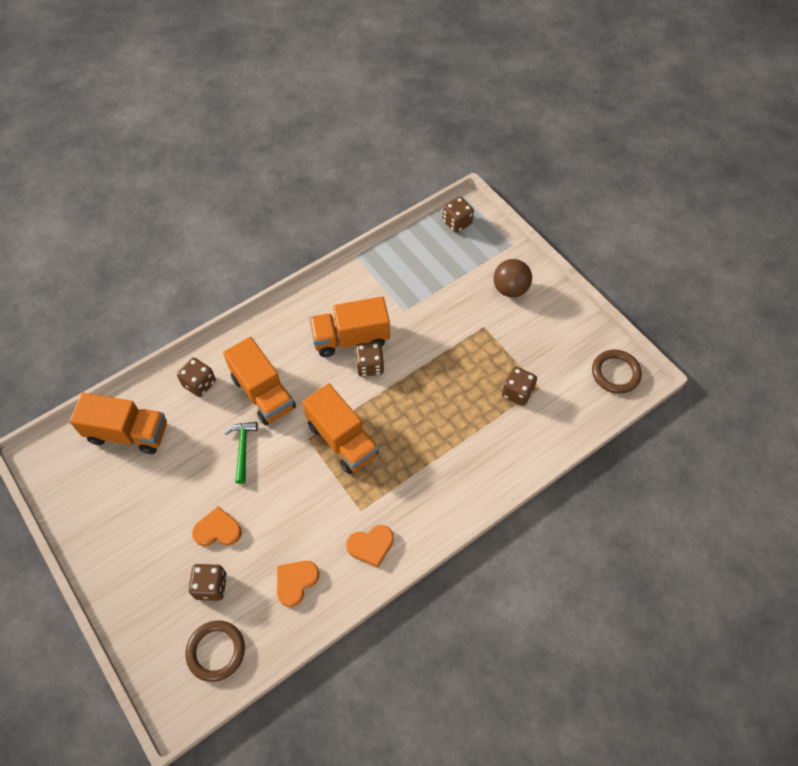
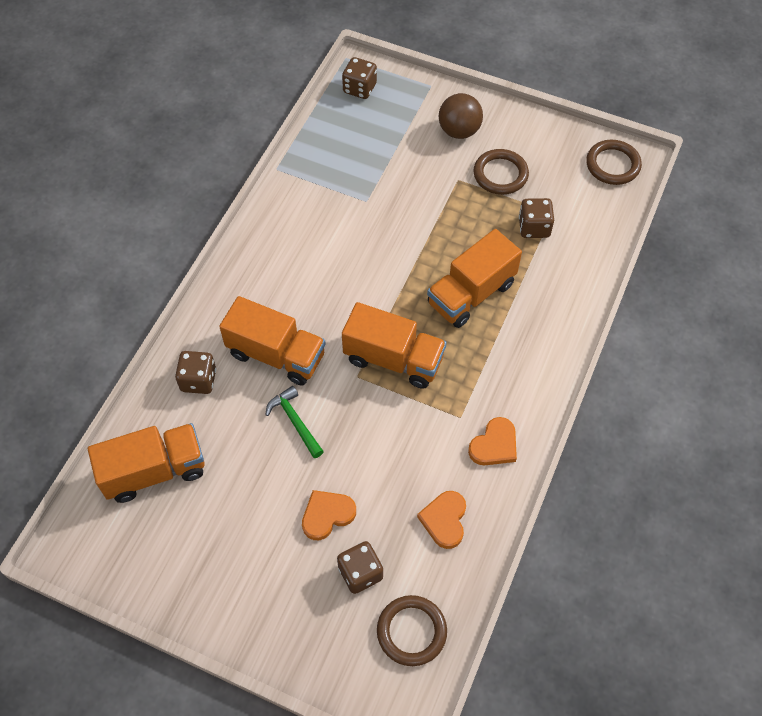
camera: 30 degrees left, 0 degrees up
(351, 338) = (330, 255): orange truck -> orange truck (471, 294)
(369, 366) = (370, 273): brown dice -> none
(519, 338) = (500, 174): none -> brown ring

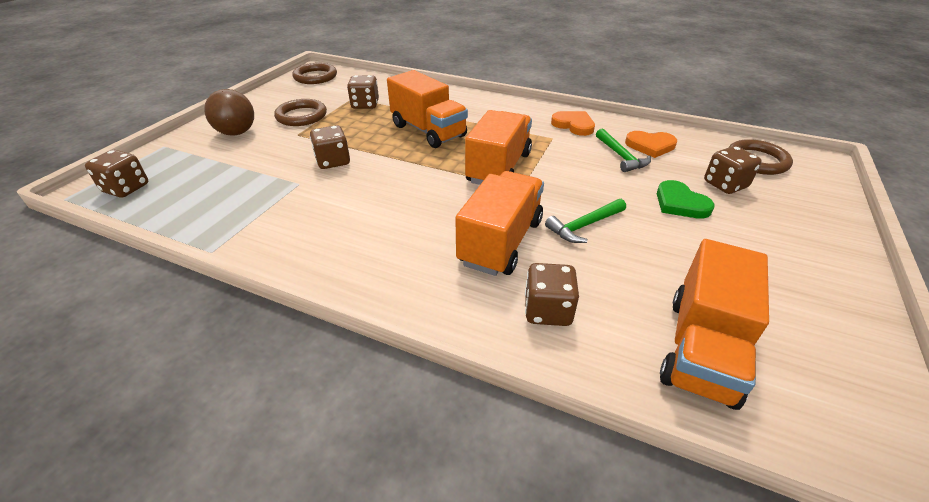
camera: 90 degrees left, 20 degrees down
(154, 471) = (701, 349): orange truck -> orange truck turned 135 degrees counterclockwise
(327, 515) = (680, 203): orange heart -> green heart
(404, 219) = (333, 161): none -> brown dice
(419, 482) = (621, 156): none -> green hammer

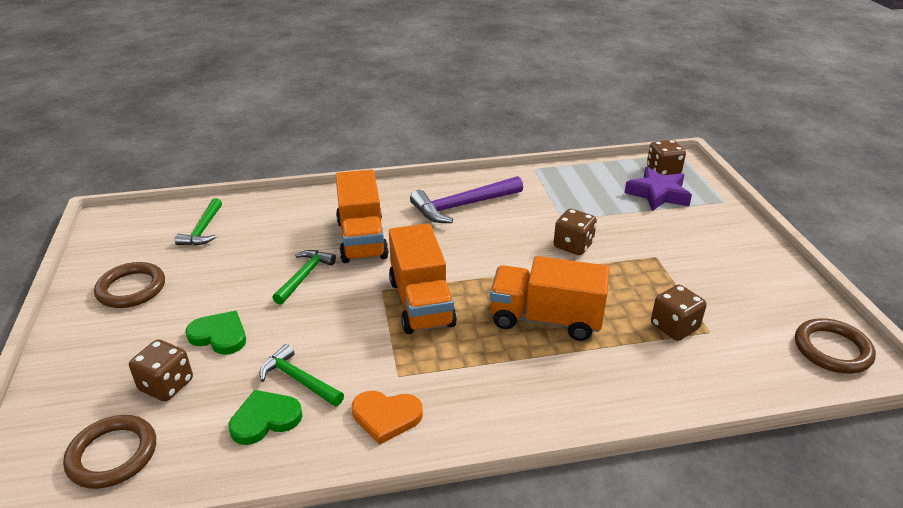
camera: 145 degrees right, 5 degrees down
(187, 171) = (658, 194): none -> purple star
(237, 133) = (706, 235): brown ball -> none
(301, 116) = (699, 278): brown ring -> brown ring (131, 289)
(359, 236) = (462, 206): none -> purple hammer
(547, 310) = (303, 215): brown dice -> none
(650, 146) = (265, 419): orange heart -> green heart
(701, 349) = (203, 230): orange truck -> green hammer

